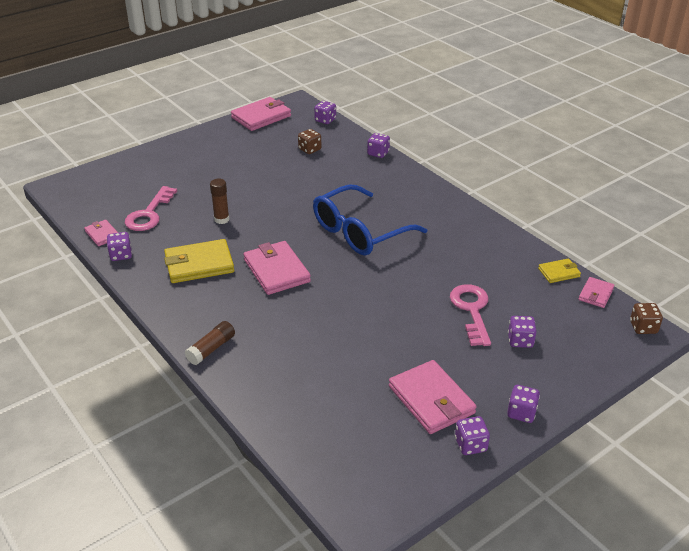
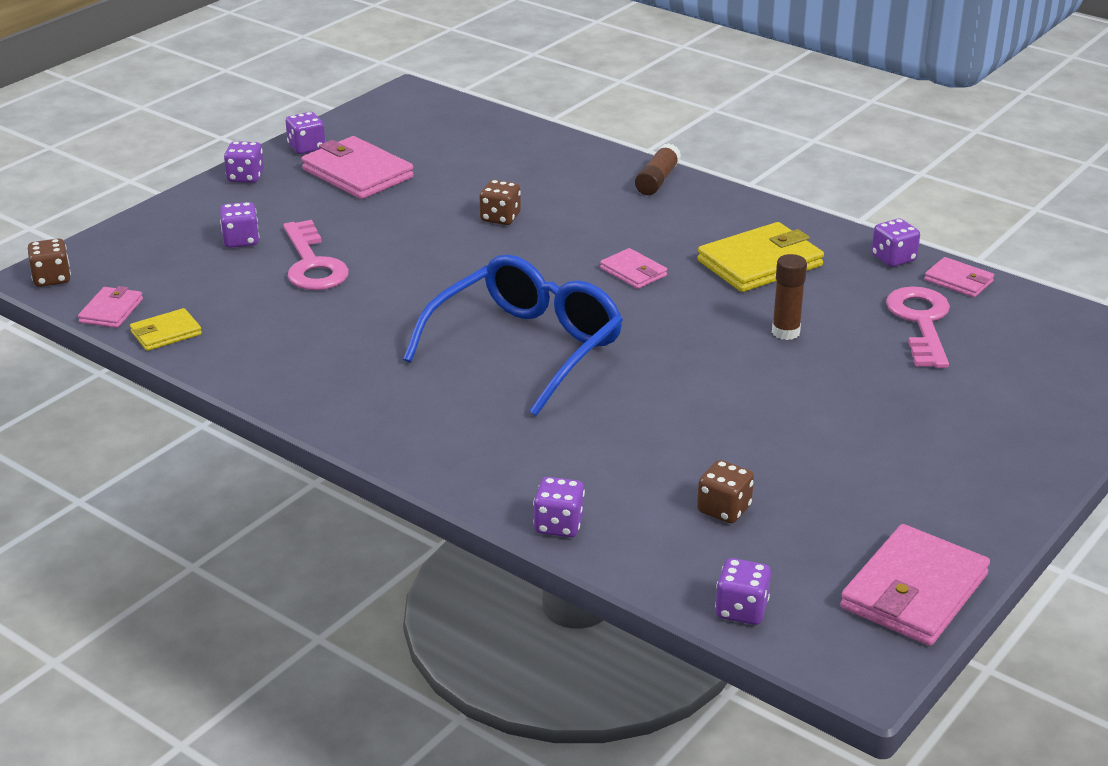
camera: 165 degrees right, 5 degrees down
(276, 271) = (633, 272): pink wallet -> pink wallet, size x0.54
(338, 331) = (500, 218): none -> brown dice

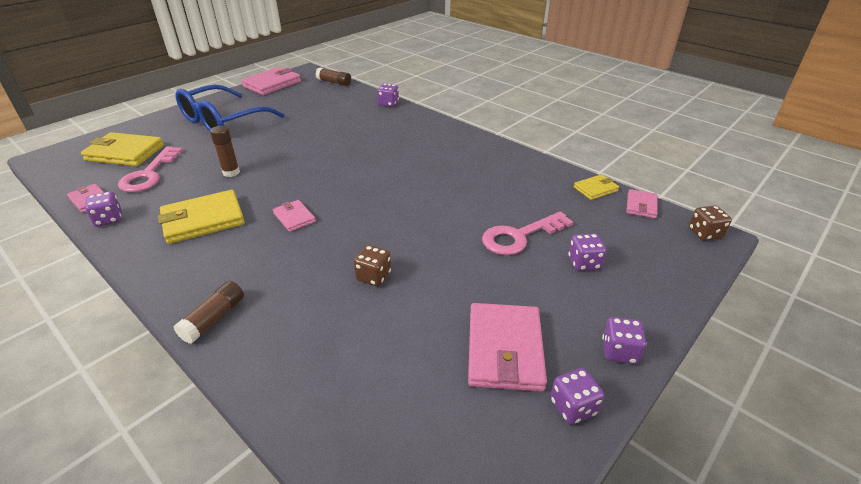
camera: 175 degrees left, 5 degrees up
(312, 264) = (520, 236): pink key -> pink key turned 105 degrees counterclockwise
(357, 173) = (505, 350): pink wallet -> pink wallet turned 45 degrees clockwise
(527, 347) = (381, 171): blue glasses -> blue glasses (222, 121)
(724, 509) = (321, 105): brown dice -> none
(741, 610) = (334, 82): purple dice -> brown glue stick
(1018, 359) = (125, 153): none -> yellow wallet

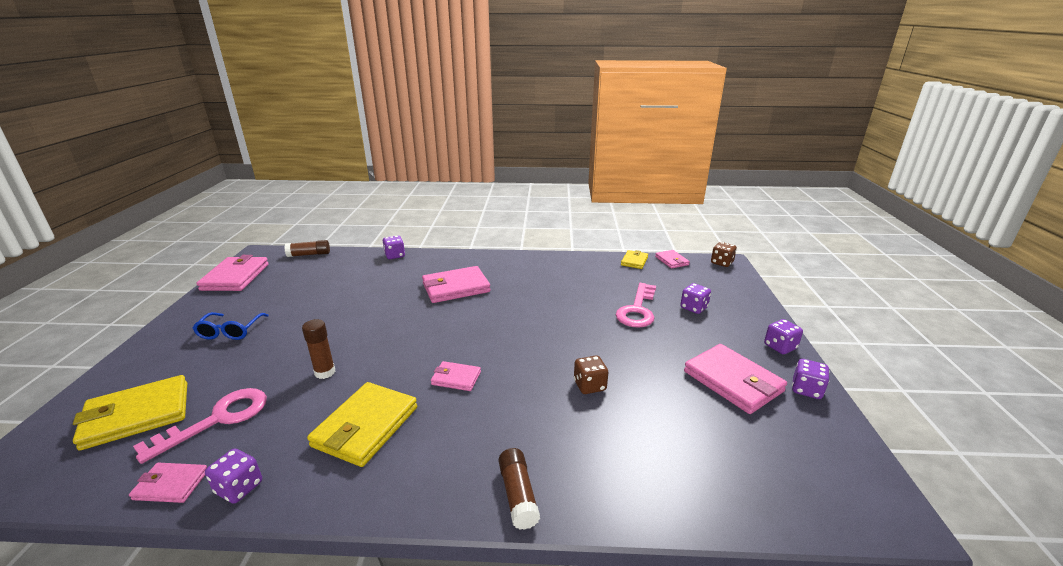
camera: 40 degrees left, 10 degrees down
(149, 174) = (217, 420): pink key -> pink key turned 105 degrees counterclockwise
(222, 121) = (230, 332): blue glasses -> blue glasses, size x0.50
(394, 148) = (456, 288): none -> pink wallet

